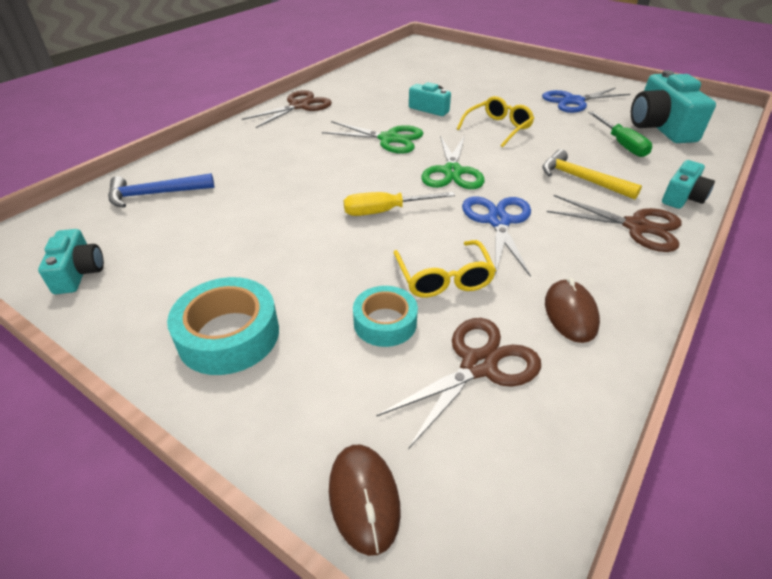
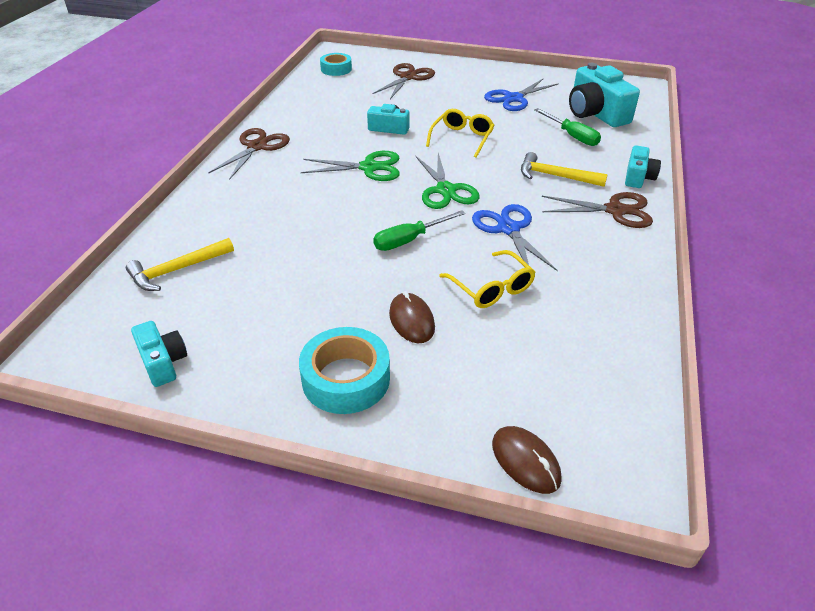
camera: 20 degrees left, 0 degrees up
(155, 194) = (177, 270): blue hammer -> yellow hammer
(385, 211) = (409, 240): yellow screwdriver -> green screwdriver
(385, 322) = (466, 335): turquoise tape -> turquoise tape (336, 69)
(478, 365) = (554, 349): brown scissors -> brown scissors (408, 77)
(570, 313) = (599, 293): brown mouse -> brown mouse (411, 320)

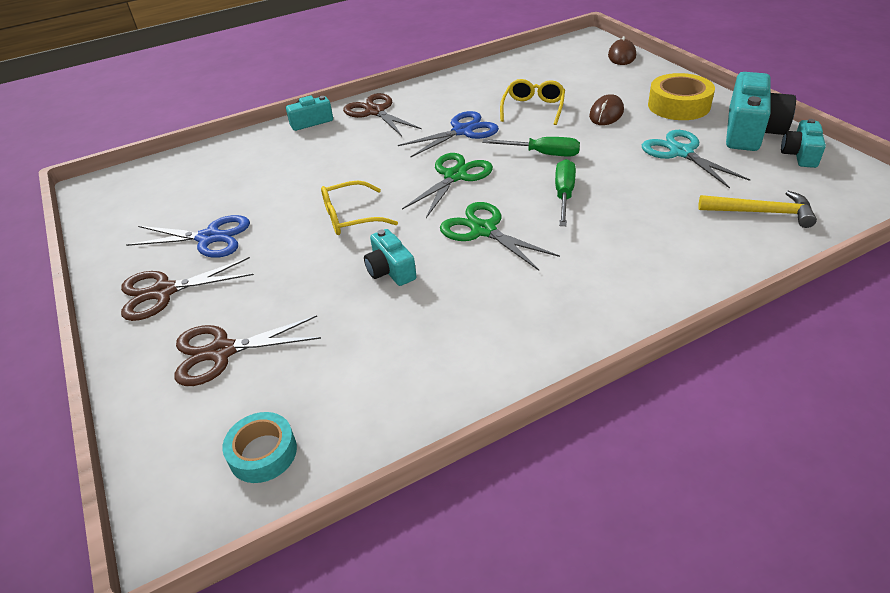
camera: 130 degrees left, 0 degrees up
(257, 147) = (569, 328): brown scissors -> brown scissors (164, 292)
(288, 303) = (681, 152): none -> turquoise scissors
(346, 379) = (678, 105): turquoise tape -> yellow tape
(508, 229) = (462, 131): blue scissors -> blue scissors turned 150 degrees counterclockwise
(555, 176) = (357, 148): yellow hammer -> none
(572, 136) = (269, 171): green screwdriver -> green screwdriver (564, 195)
(595, 113) = (198, 181): turquoise camera -> turquoise camera (750, 131)

